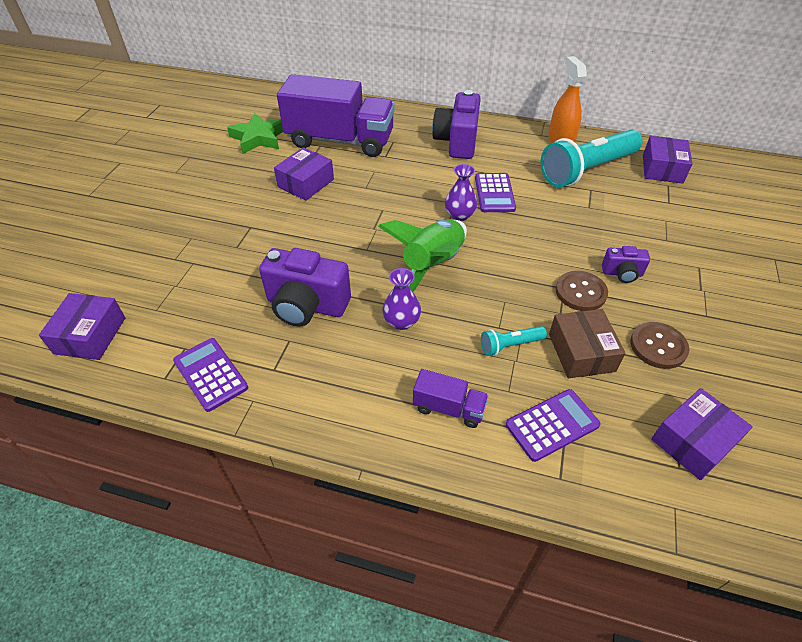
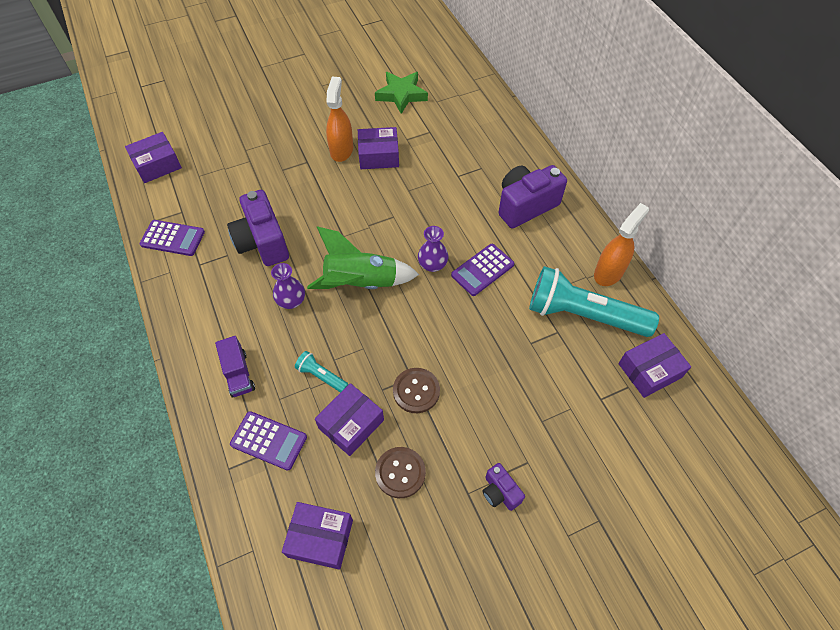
camera: 50 degrees right, 10 degrees up
(211, 374) = (172, 238): purple calculator -> purple calculator turned 90 degrees clockwise
(268, 200) = (341, 150): none -> orange spray bottle
(340, 141) = (447, 138): purple truck -> none
(581, 352) = (351, 424): brown box -> purple box
(622, 273) = (465, 408): purple camera -> purple camera (500, 492)

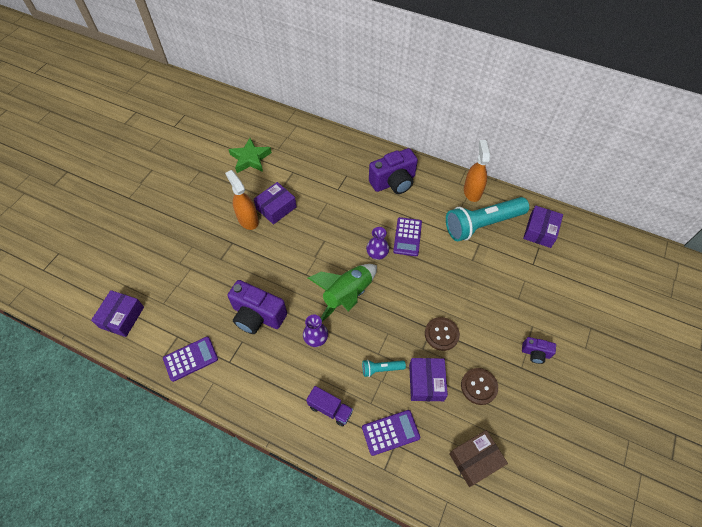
camera: 40 degrees left, 0 degrees up
(320, 538) = (475, 460): purple box -> brown box
(525, 206) = (393, 182): purple camera -> purple camera turned 135 degrees counterclockwise

